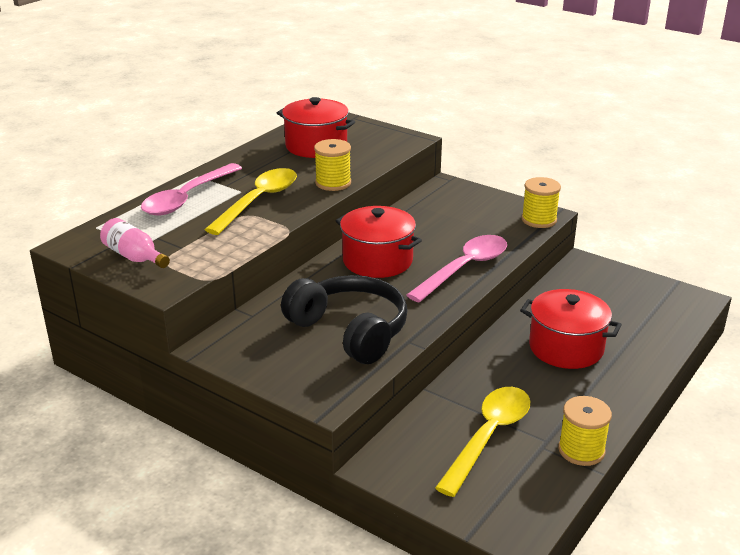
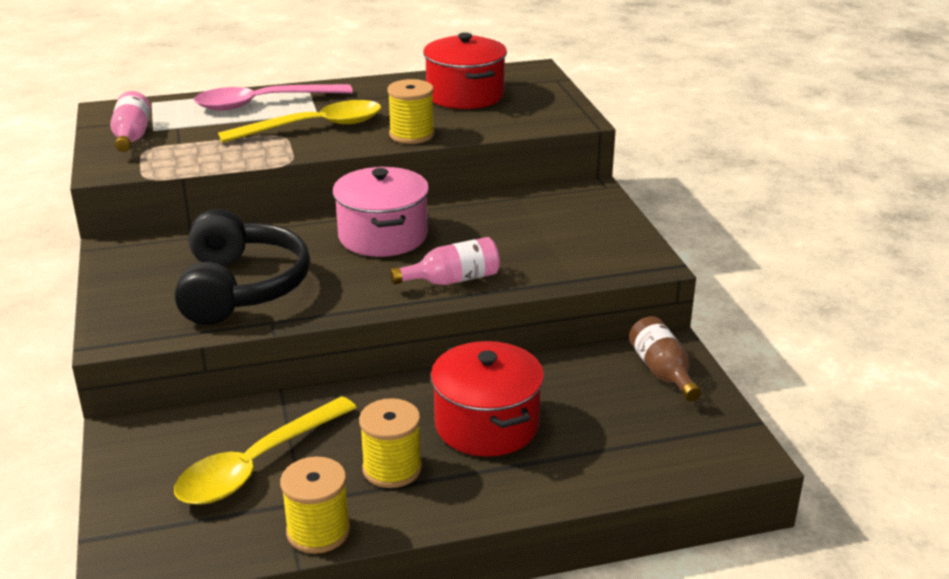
camera: 40 degrees right, 0 degrees up
(377, 260) = (383, 236): red pot -> pink pot
(464, 268) = (452, 280): pink spoon -> pink bottle
(488, 436) = (257, 464): yellow spoon -> yellow spoon turned 150 degrees clockwise
(539, 220) = (629, 266): yellow spool -> yellow spool (392, 469)
(599, 277) = (662, 372): none -> brown bottle

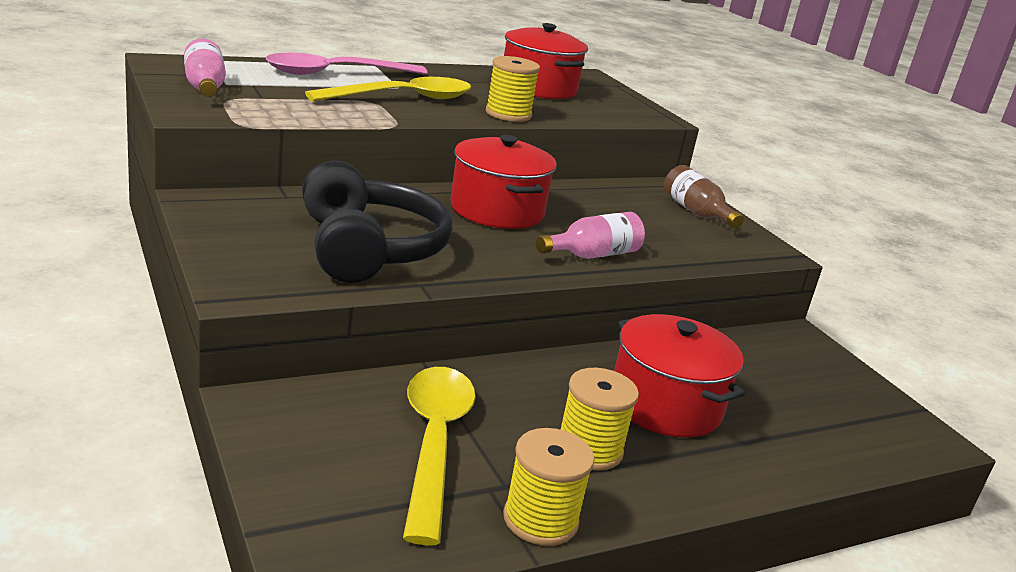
camera: 15 degrees left, 5 degrees down
(257, 464) = (434, 443): yellow spoon -> yellow spoon turned 150 degrees clockwise
(383, 236) = (497, 210): pink pot -> red pot
(662, 372) = (806, 358): brown bottle -> brown bottle (696, 212)

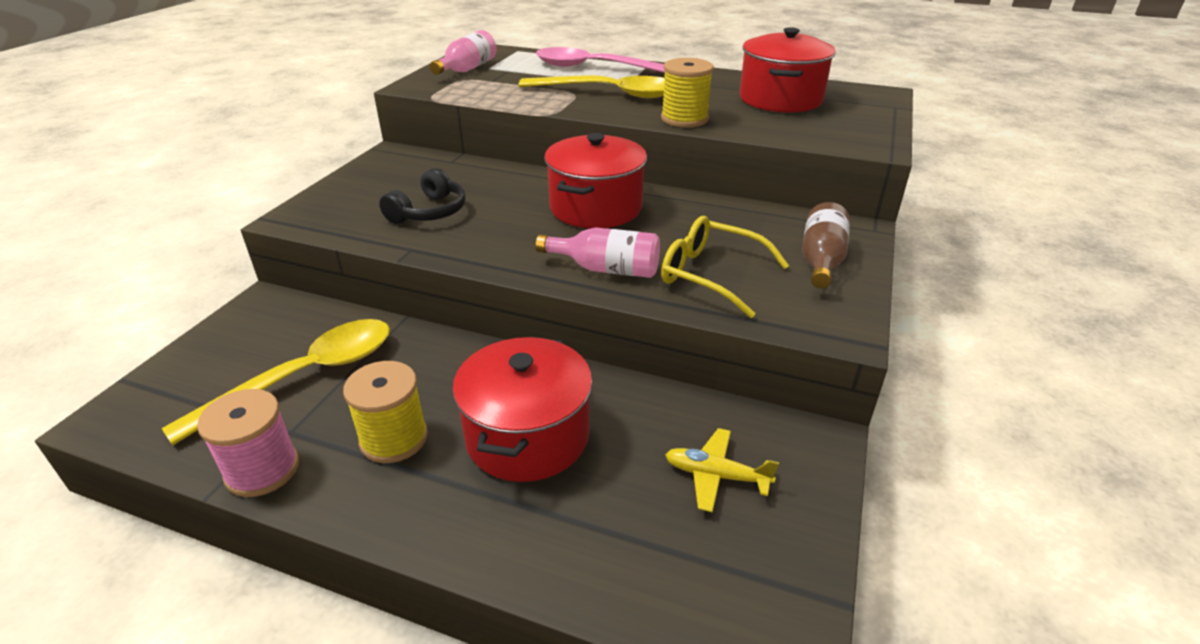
camera: 50 degrees right, 10 degrees up
(368, 248) = (429, 212): black headphones -> black headphones, size x0.55
(540, 519) = (262, 470): yellow spool -> pink spool
(658, 239) = (711, 275): none -> yellow glasses
(789, 377) = (716, 476): none -> yellow plane

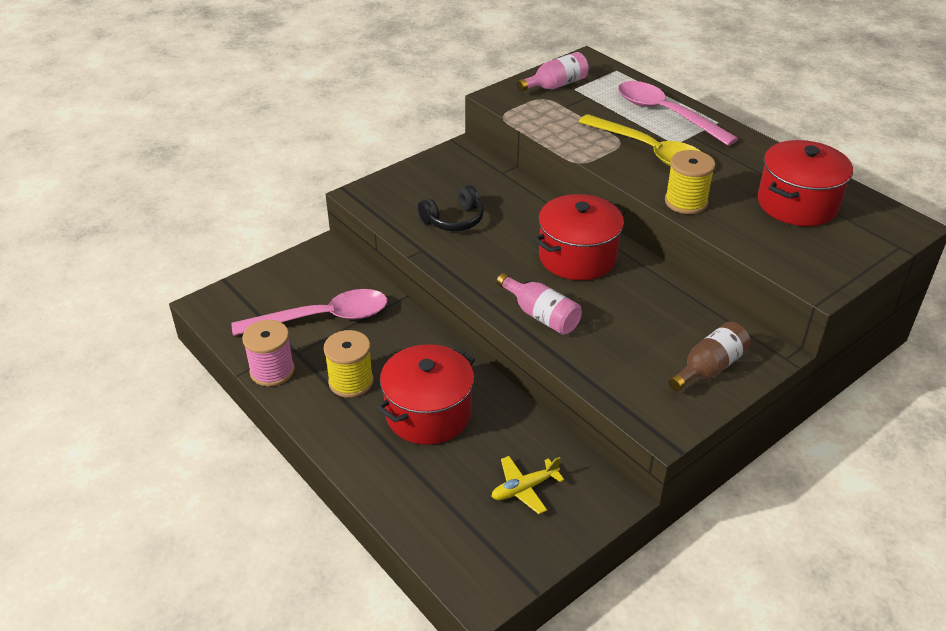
camera: 30 degrees right, 5 degrees up
(305, 377) = (323, 318): yellow spoon -> pink spoon
(711, 275) = (611, 348): yellow glasses -> none
(716, 476) = (524, 488): yellow plane -> yellow plane turned 75 degrees counterclockwise

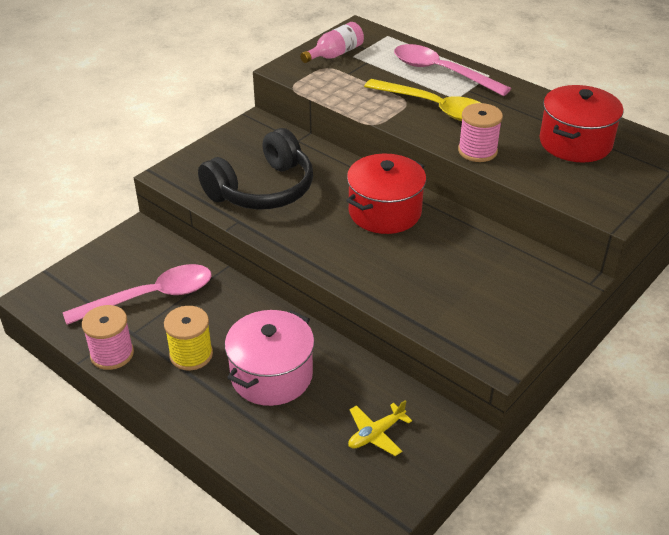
camera: 10 degrees left, 0 degrees up
(428, 413) = (271, 375): red pot -> pink pot
(454, 220) = (262, 189): black headphones -> black headphones, size x1.80
(541, 315) = (363, 270): pink bottle -> none
(686, 202) = (477, 151): yellow spool -> pink spool
(709, 368) = (525, 300): brown bottle -> none

